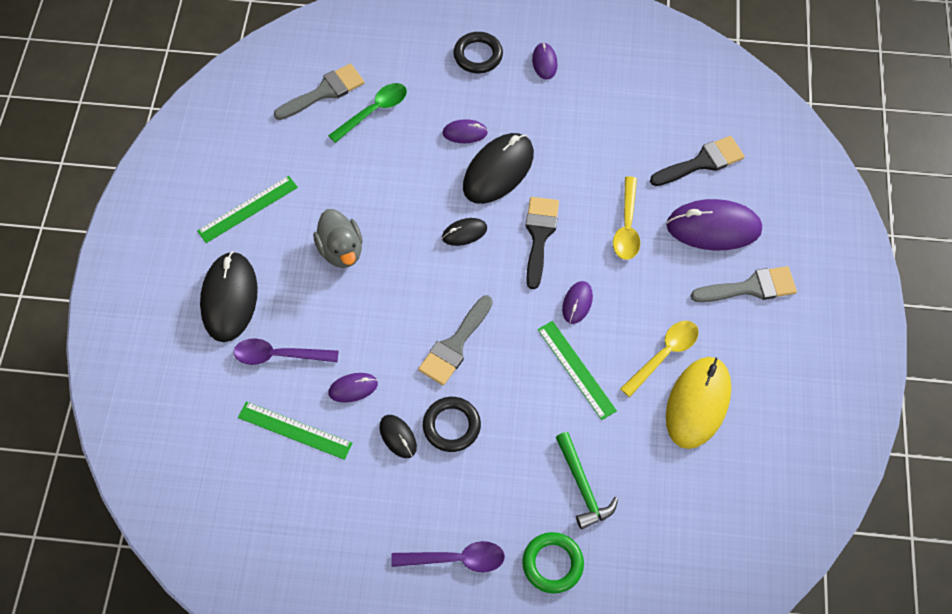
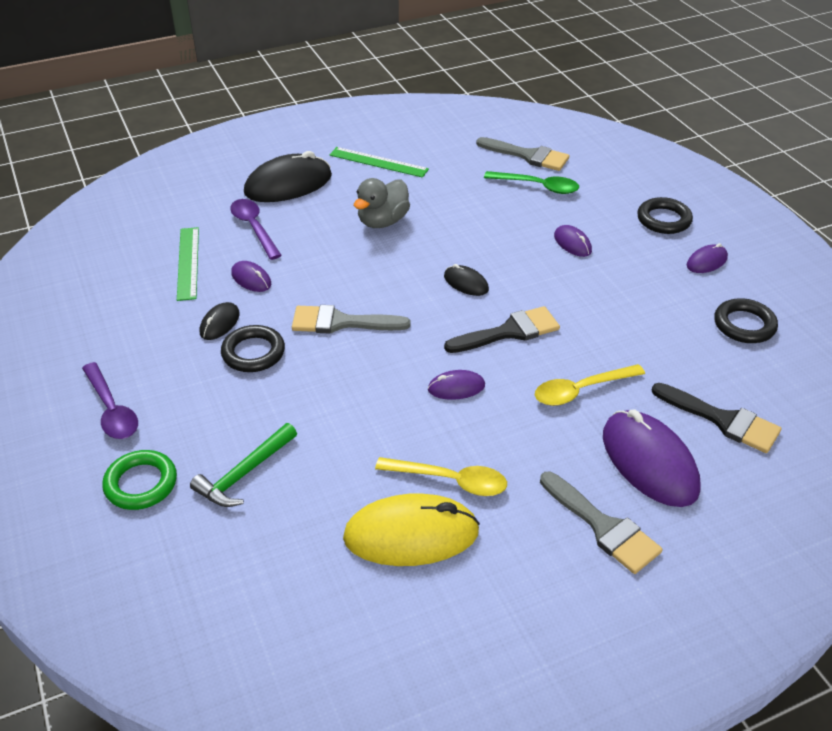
camera: 60 degrees right, 20 degrees down
(498, 170) = (554, 278): black mouse -> none
(576, 369) = (378, 416): green ruler -> none
(624, 87) = (744, 325): none -> black ring

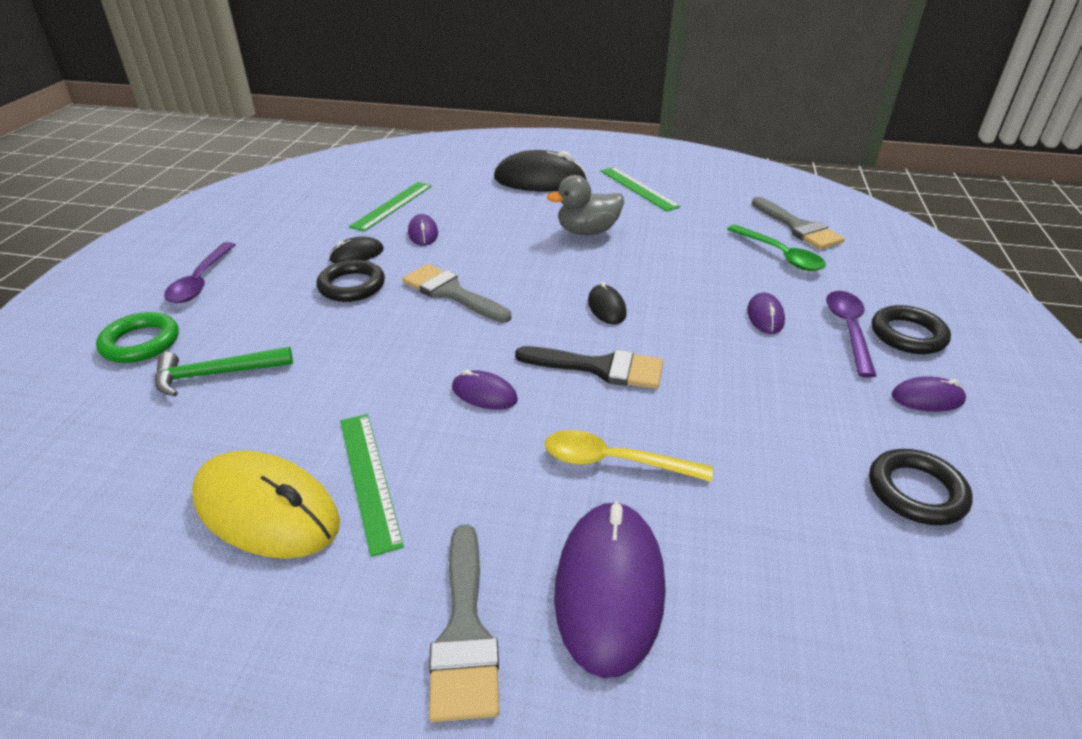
camera: 35 degrees right, 5 degrees down
(254, 228) = (473, 200): purple spoon -> purple spoon (848, 330)
(450, 481) = (369, 479): yellow spoon -> green ruler
(722, 420) = (767, 593): black brush -> none

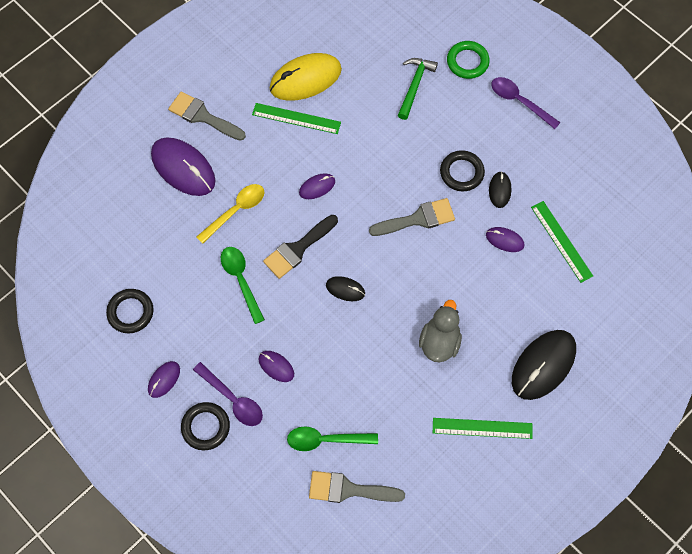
camera: 125 degrees right, 30 degrees up
(709, 398) = (241, 280): none -> green spoon

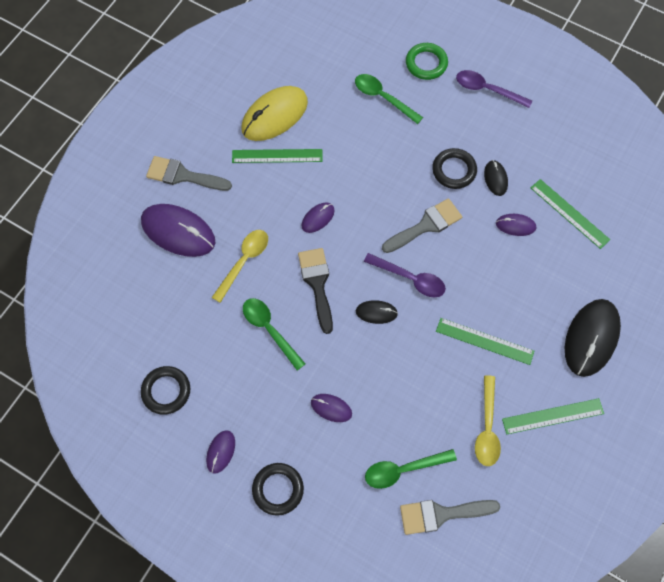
camera: 15 degrees left, 0 degrees up
(233, 399) = (297, 453): purple spoon -> purple spoon (410, 278)
(298, 249) = (317, 284): black brush -> black brush turned 135 degrees clockwise
(415, 86) = (383, 98): green hammer -> green spoon
(416, 422) = (487, 428): none -> yellow spoon
(439, 342) = (484, 341): grey duck -> green ruler

